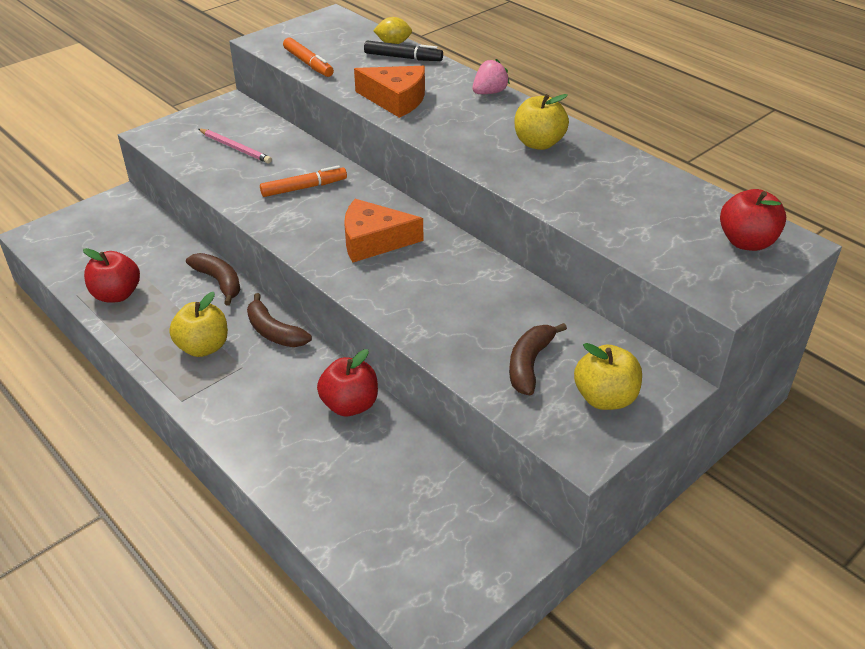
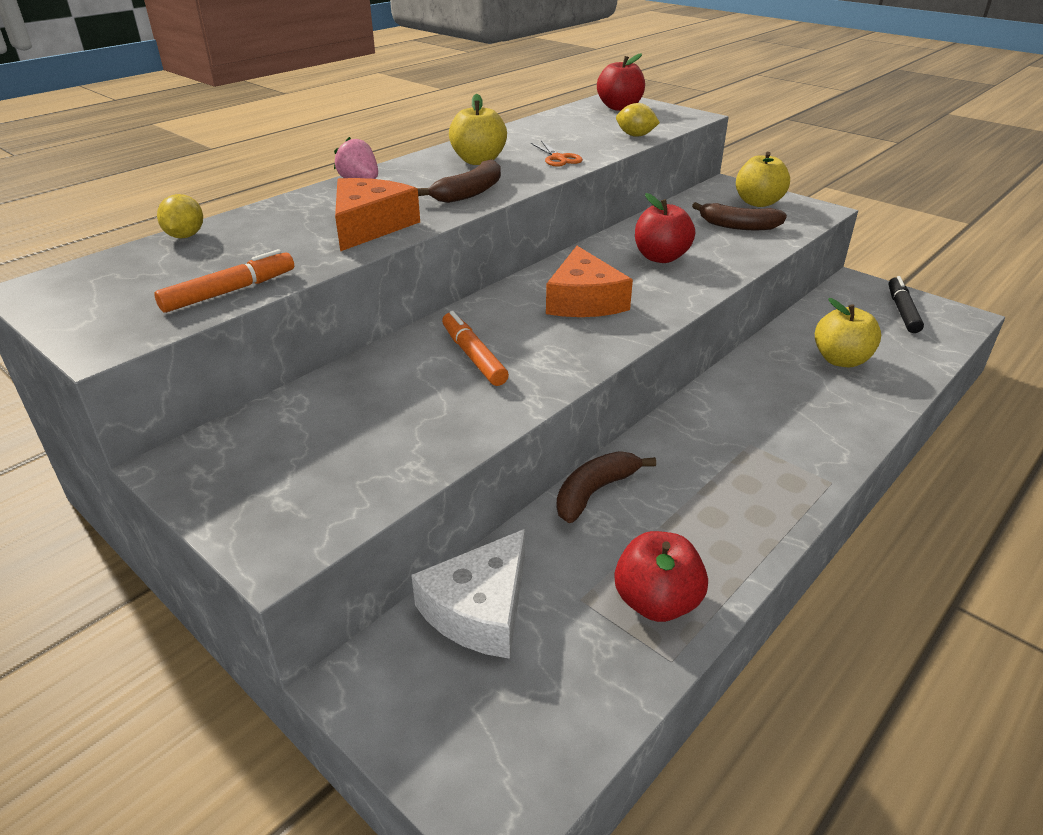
camera: 95 degrees left, 5 degrees down
(145, 233) = (480, 609): none -> white cheese
(203, 347) = (732, 482): yellow apple -> yellow apple (840, 360)
(235, 148) = (351, 433): pink pencil -> none
(274, 332) = (679, 428): brown banana -> brown banana (469, 193)
(350, 405) = (767, 366): red apple -> red apple (661, 257)
(403, 57) = (239, 228): black marker -> black marker (902, 311)
(546, 185) = (558, 158): none -> orange scissors
(627, 240) = (635, 135): none -> yellow lemon

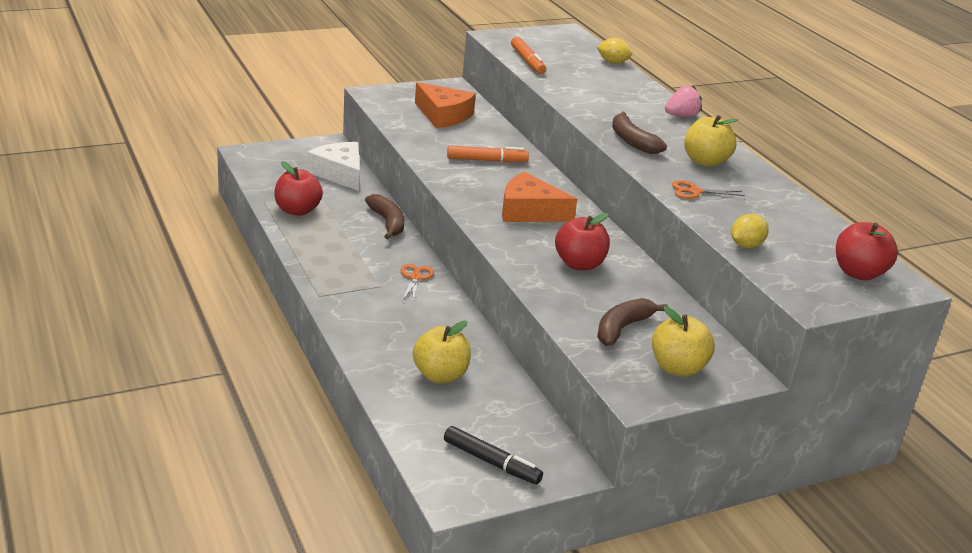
camera: 110 degrees right, 5 degrees down
(370, 226) = (592, 103): orange cheese -> orange cheese (443, 115)
(700, 425) = (415, 277): none -> orange scissors

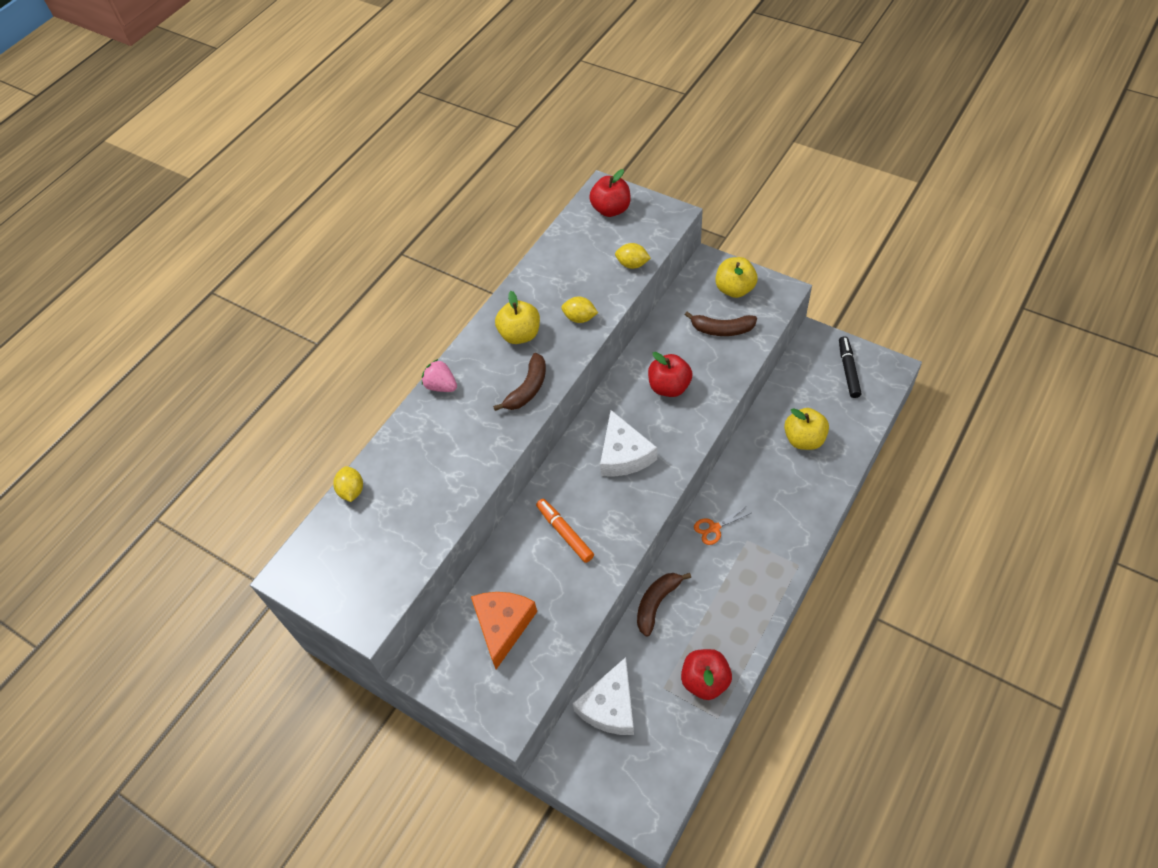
camera: 115 degrees left, 25 degrees up
(527, 61) = (414, 552): orange marker -> none
(529, 211) = (624, 454): orange cheese -> white cheese
(694, 191) = (580, 318): orange scissors -> yellow lemon

